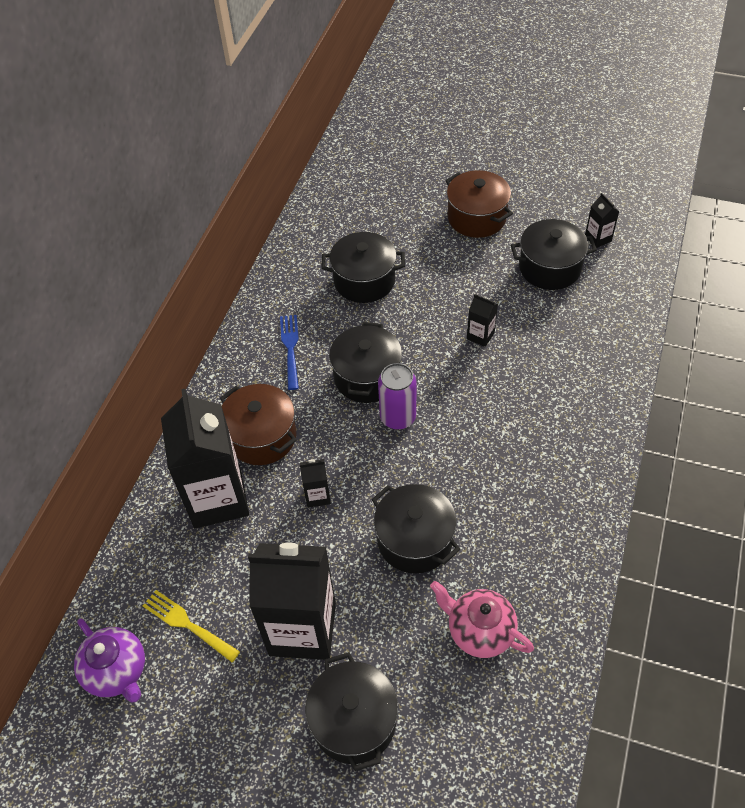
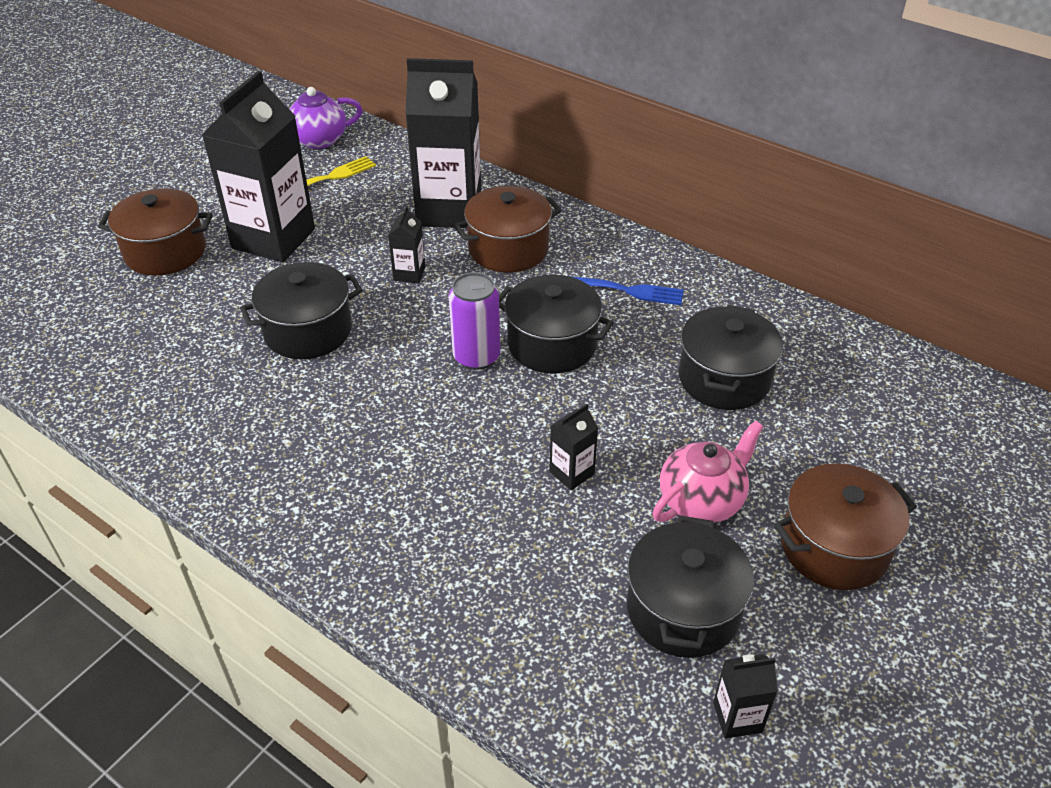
camera: 105 degrees right, 10 degrees down
(354, 721) = (165, 252): black pot -> brown pot
(479, 631) = (174, 351): pink teapot -> pink teapot (702, 500)

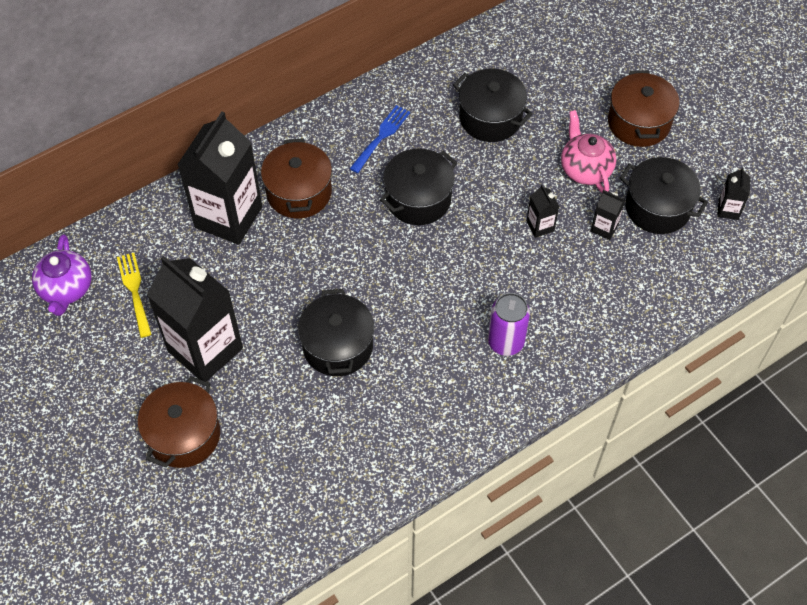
camera: 70 degrees left, 15 degrees up
(409, 274) = (299, 264): black carton -> black carton (604, 228)
(476, 356) = (412, 247): purple can -> purple can (505, 342)

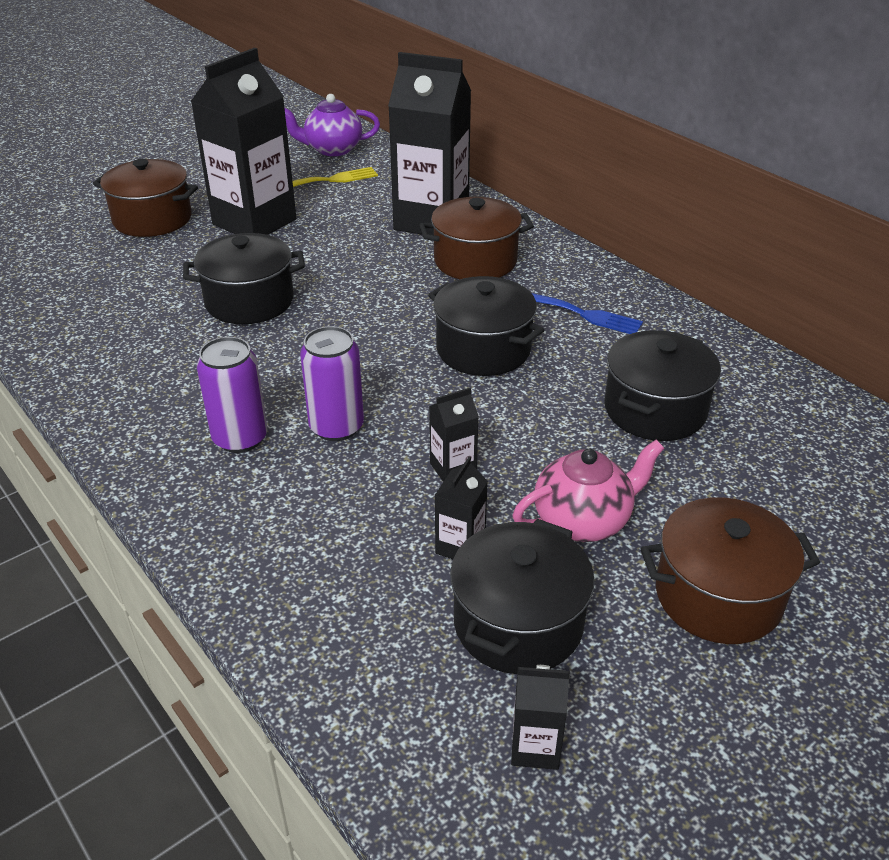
camera: 85 degrees right, 20 degrees down
(497, 287) = (336, 427): none -> purple can

